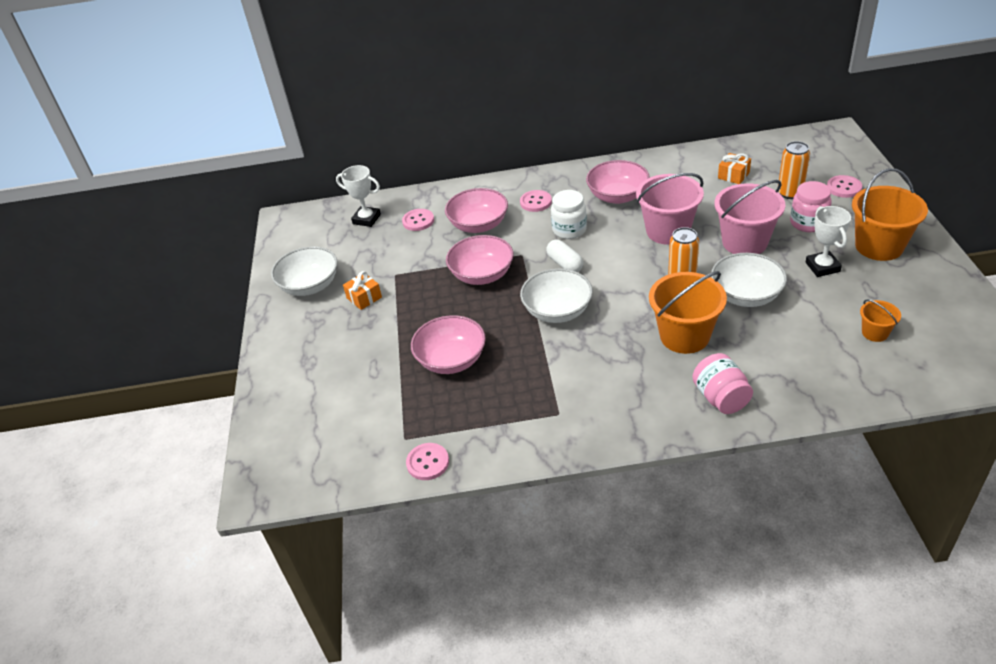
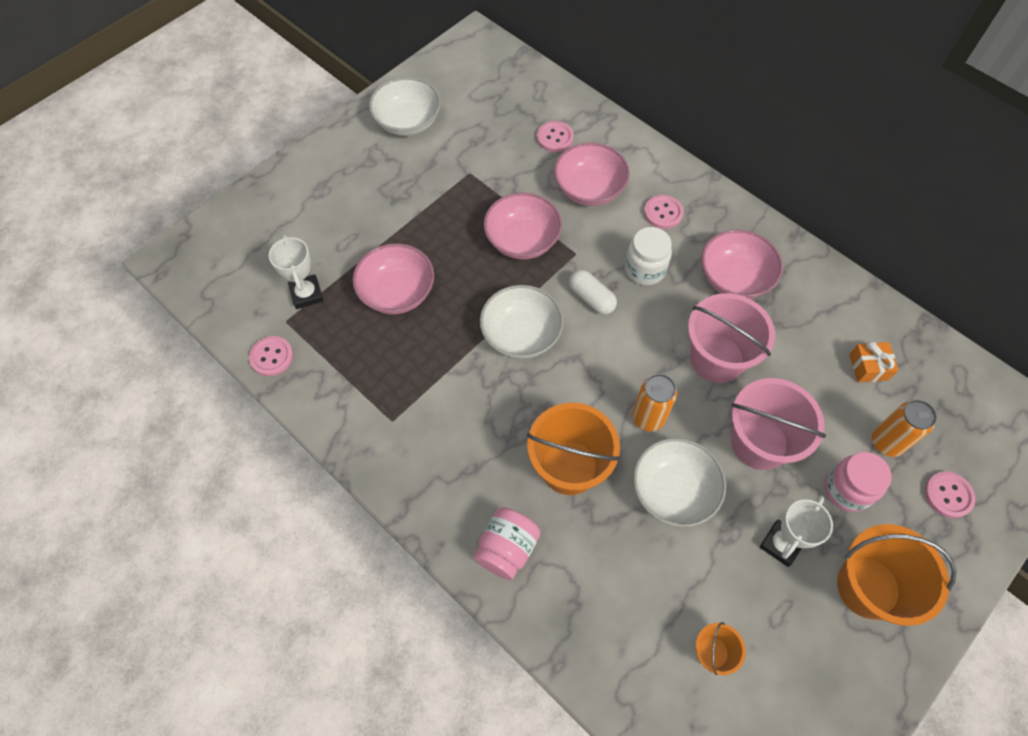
camera: 45 degrees right, 20 degrees up
(364, 298) = (423, 172): orange gift -> none
(366, 219) = (524, 97): white trophy -> white trophy (306, 294)
(565, 264) = (591, 298): white capsule -> white capsule turned 60 degrees counterclockwise

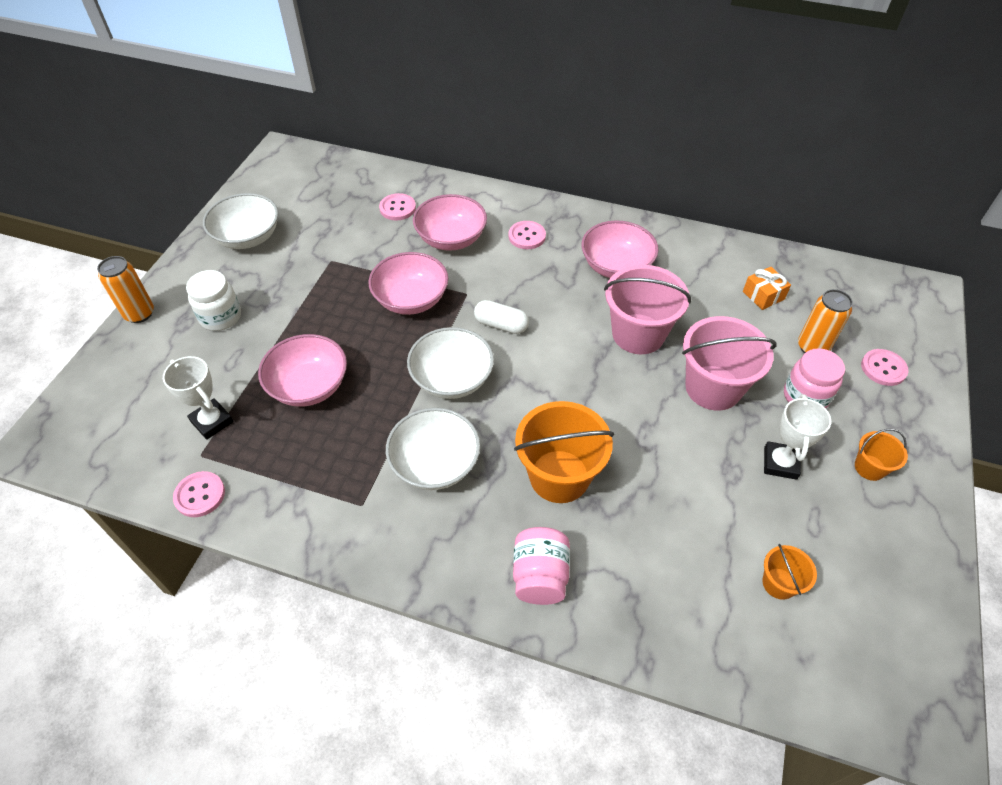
camera: 25 degrees left, 10 degrees down
(645, 269) = (536, 285): white jar -> white jar (220, 317)
(648, 418) = (607, 405): orange can -> orange can (139, 314)
(673, 491) = (664, 457): white bowl -> white bowl (435, 464)
(868, 587) = (869, 467): orange bucket -> orange bucket, size x0.50

